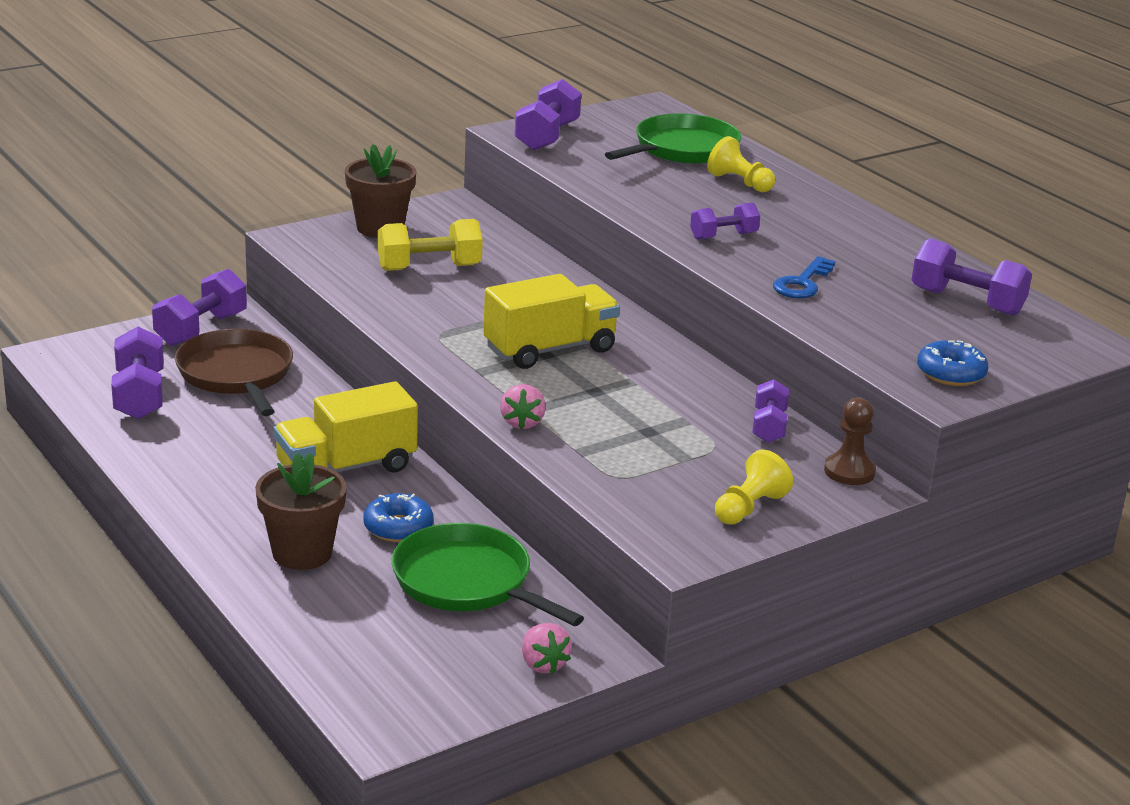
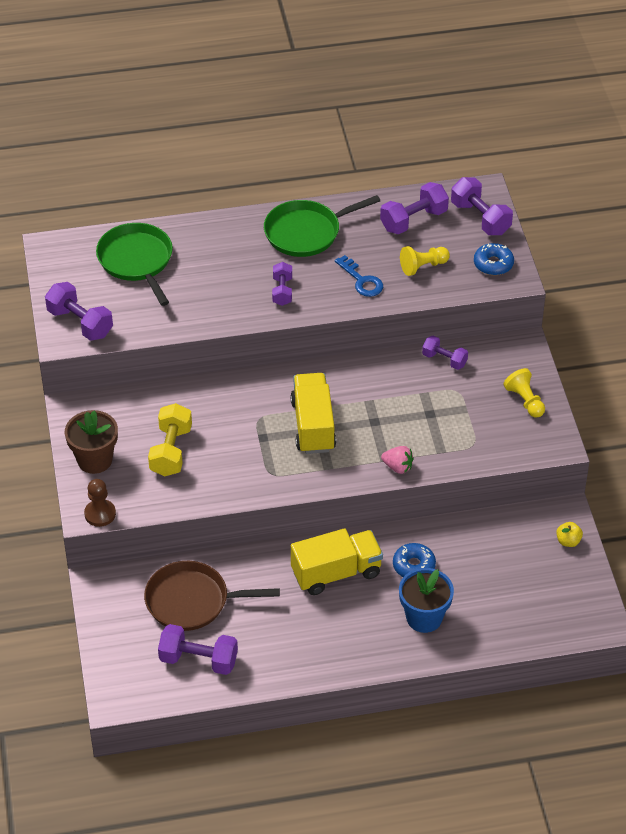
camera: 65 degrees left, 20 degrees up
(201, 329) = (115, 606): purple dumbbell -> purple dumbbell (480, 218)
(302, 553) = (424, 618): brown flower pot -> blue flower pot
(346, 467) = (336, 573): yellow truck -> yellow truck turned 105 degrees counterclockwise
(467, 582) = (481, 550): green pan -> green pan (306, 232)
(543, 664) = (568, 541): pink strawberry -> yellow apple
(739, 182) = (204, 253): yellow pawn -> yellow pawn (423, 266)
(849, 471) = (504, 345): brown pawn -> brown pawn (100, 514)

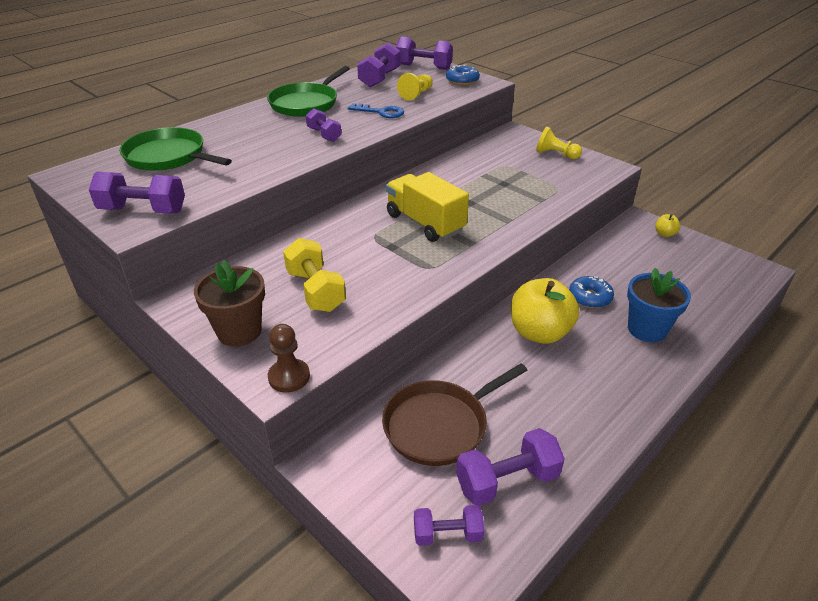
camera: 35 degrees left, 10 degrees down
(336, 573) = (539, 332): yellow truck -> yellow apple
(398, 467) = (524, 221): pink strawberry -> none
(444, 360) = (473, 154): purple dumbbell -> purple dumbbell (447, 534)

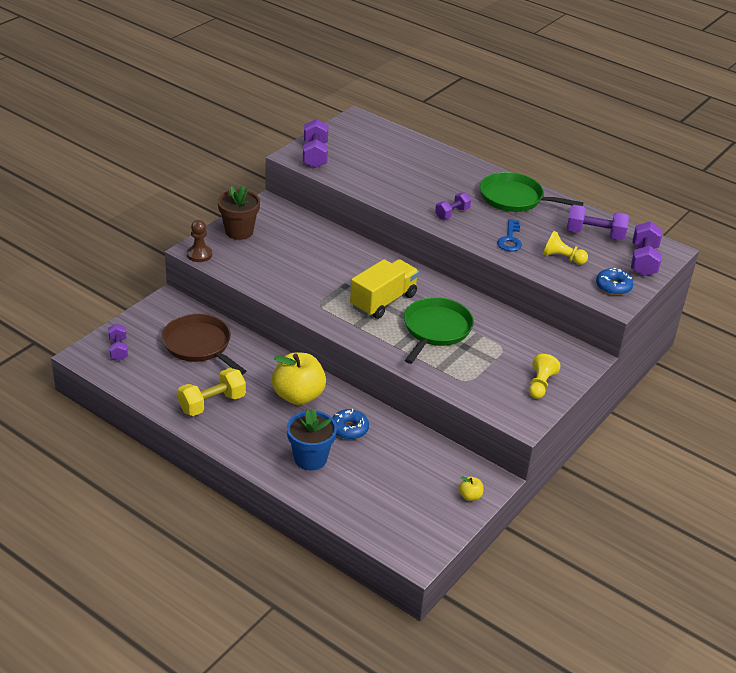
camera: 80 degrees right, 0 degrees up
(168, 157) = (393, 150): green pan -> green pan (436, 329)
(315, 290) = (284, 256): yellow dumbbell -> yellow dumbbell (212, 403)
(507, 481) = (155, 373): purple dumbbell -> none

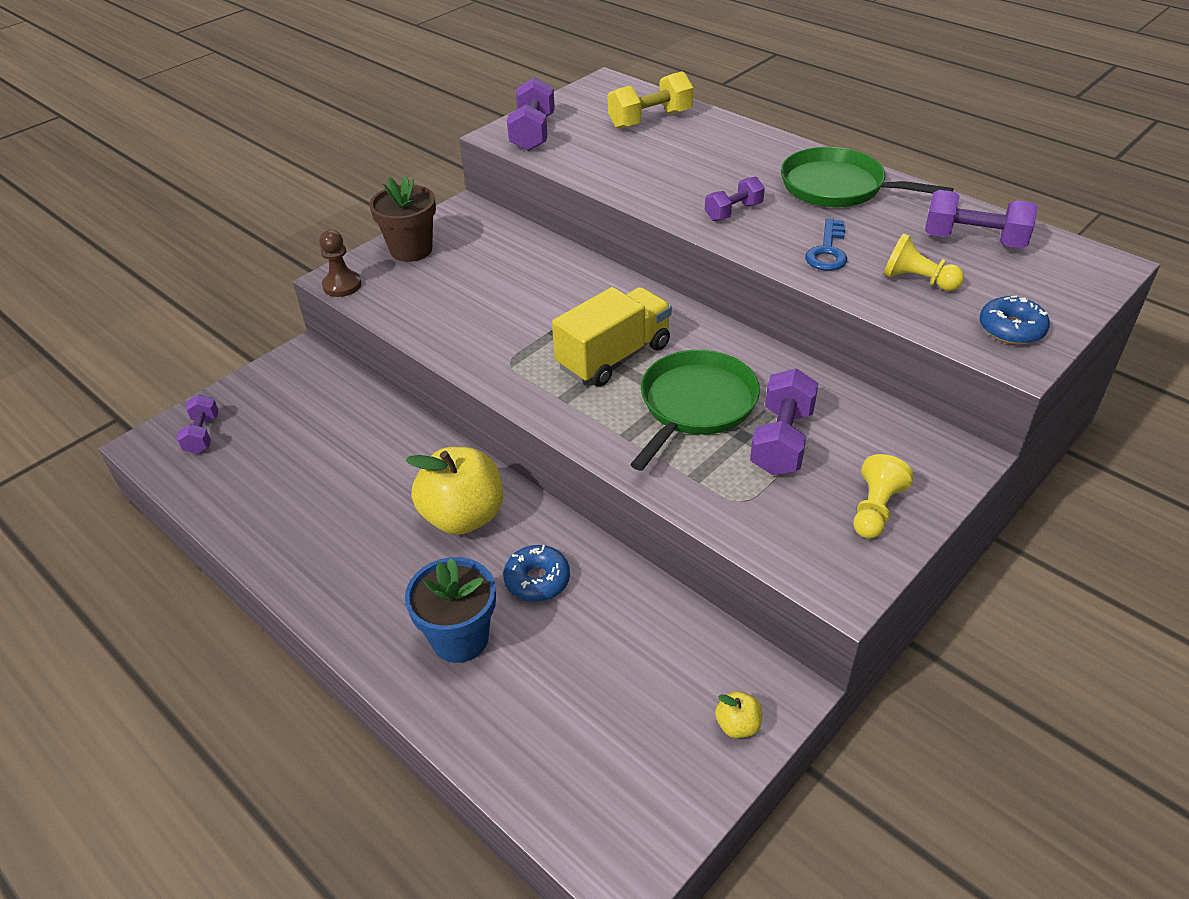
camera: 10 degrees right, 5 degrees up
(199, 345) = (327, 427): brown pan -> none
(212, 403) = (320, 530): yellow dumbbell -> yellow dumbbell (650, 120)
(643, 261) = (1062, 283): purple dumbbell -> purple dumbbell (782, 441)

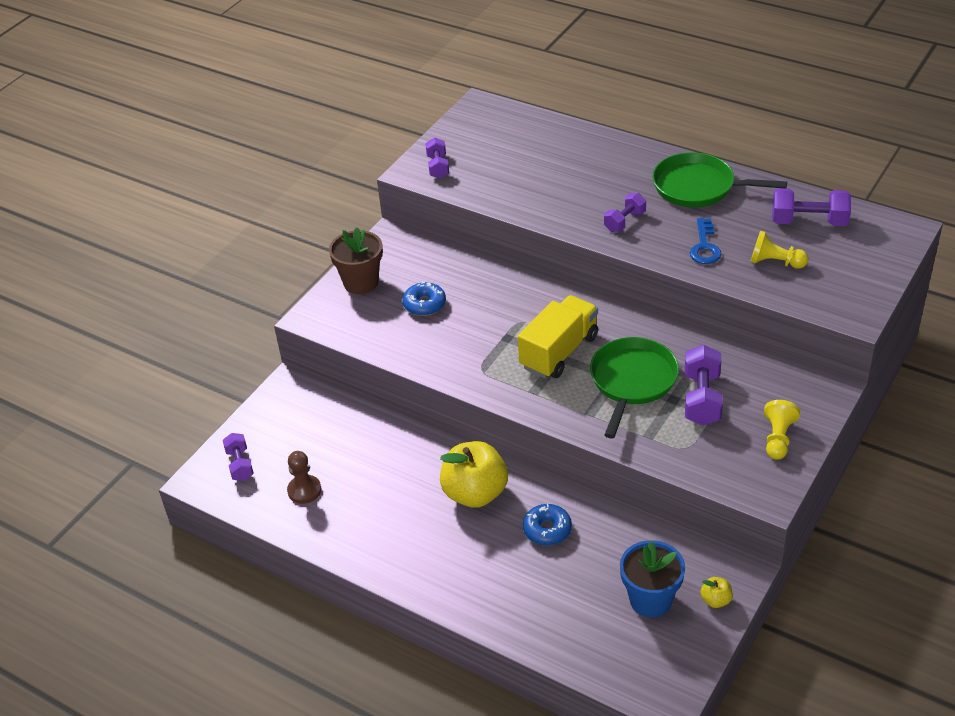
camera: 10 degrees left, 0 degrees up
(342, 285) = (318, 323): brown pawn -> brown pawn (304, 490)
(460, 638) = (507, 580): blue flower pot -> blue flower pot (650, 600)
(533, 133) = (438, 167): purple dumbbell -> purple dumbbell, size x0.63
(650, 120) = (530, 140): yellow dumbbell -> none
(1011, 329) = (847, 293): blue donut -> blue donut (424, 304)

